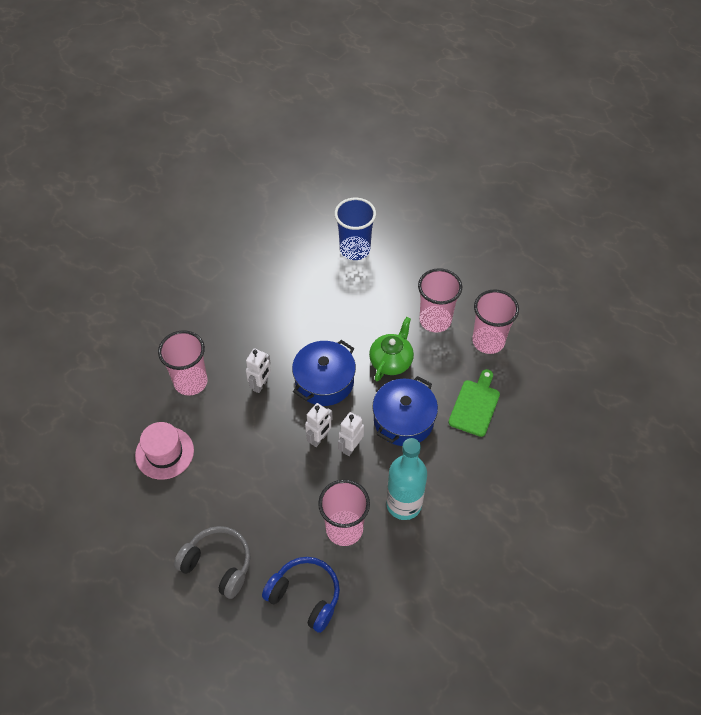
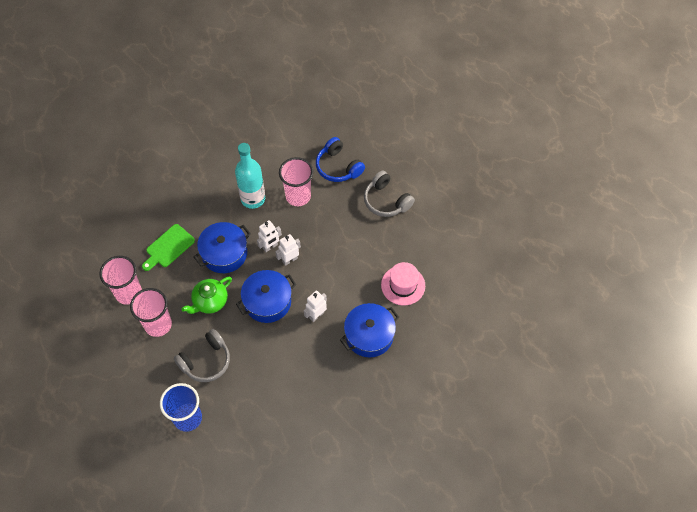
camera: 160 degrees left, 5 degrees up
(191, 382) = (369, 335): pink cup -> blue pot
(363, 302) = (206, 361): none -> grey headphones

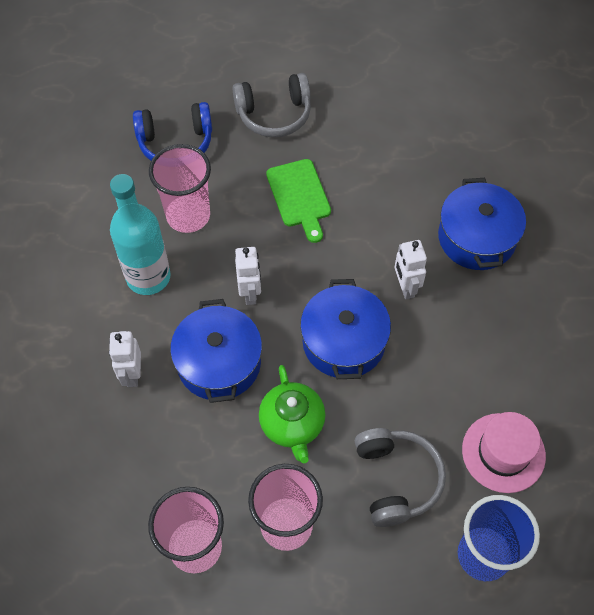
camera: 60 degrees left, 0 degrees up
(168, 247) = (150, 442): green cutting board -> green cutting board (299, 196)
(289, 260) = (290, 278): white robot -> white robot (132, 374)
(403, 285) = (421, 160): pink hat -> pink hat (503, 452)

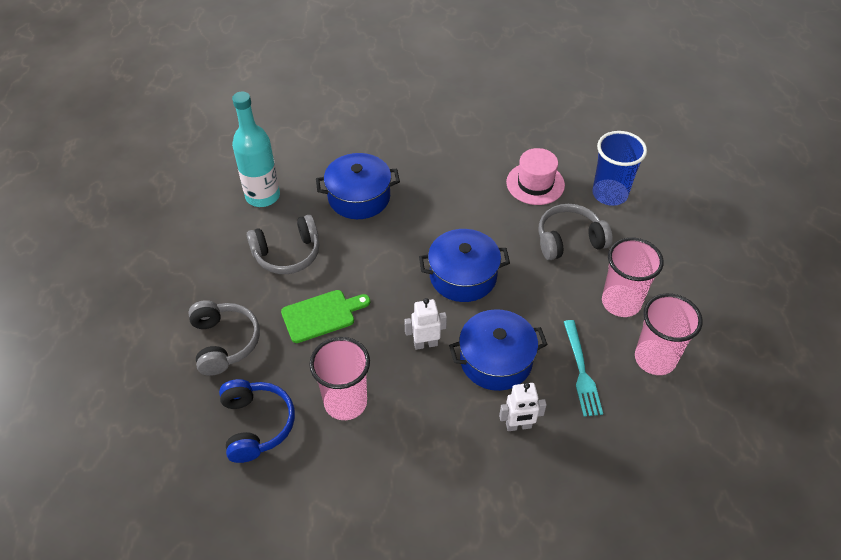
camera: 95 degrees left, 10 degrees down
(148, 277) = (417, 427): turquoise bottle -> turquoise bottle (262, 196)
(190, 454) = (581, 371): none -> turquoise fork
(292, 424) = (540, 304): green teapot -> none
(388, 165) = (287, 254): none -> grey headphones
(405, 287) = (409, 239): white robot -> none

